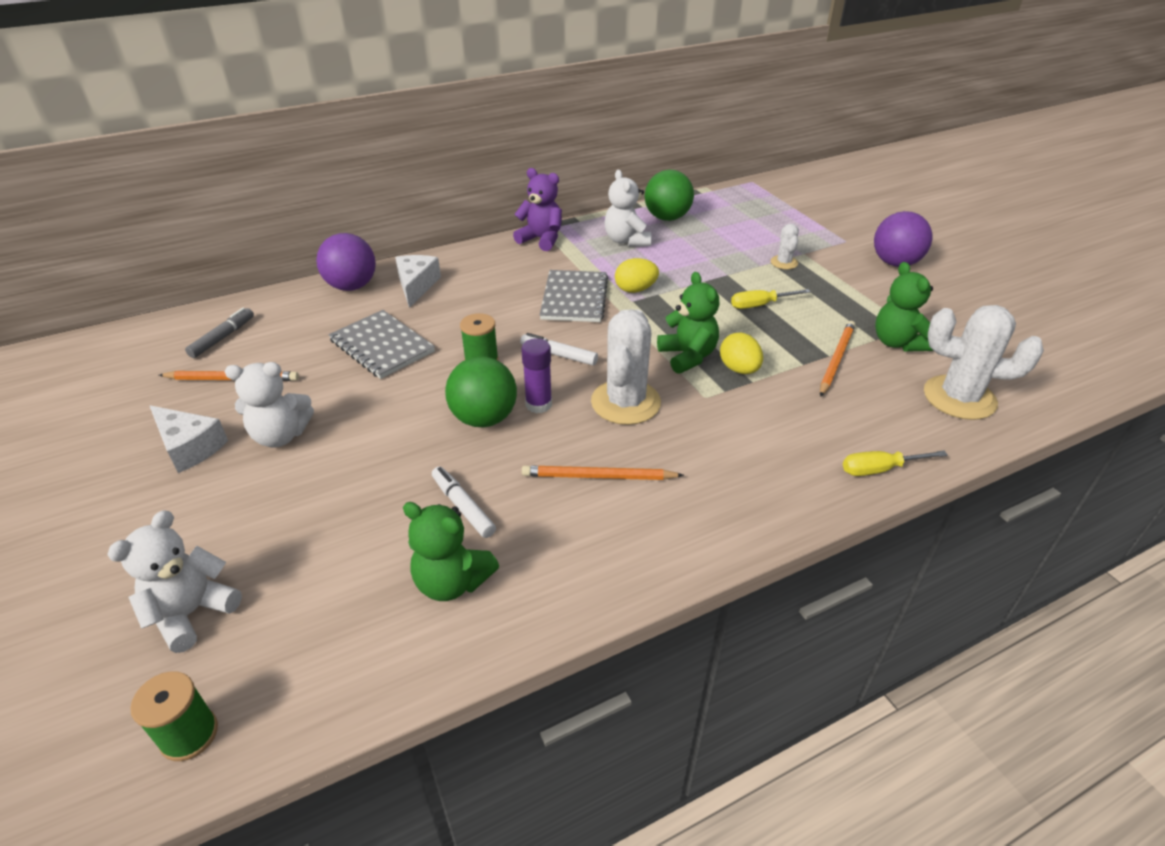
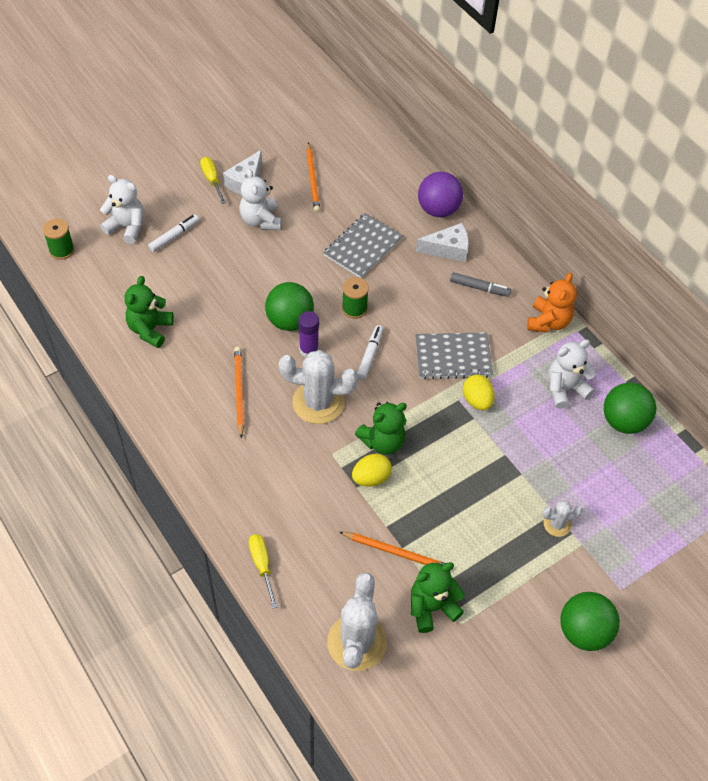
camera: 80 degrees right, 15 degrees up
(223, 338) = (357, 159): grey marker -> grey marker (479, 288)
(463, 506) = (207, 324): white marker -> white marker (174, 236)
(541, 239) = (548, 322): purple teddy bear -> orange teddy bear
(759, 305) = (472, 498): yellow screwdriver -> yellow screwdriver (212, 180)
(895, 263) = (583, 631): purple ball -> green ball

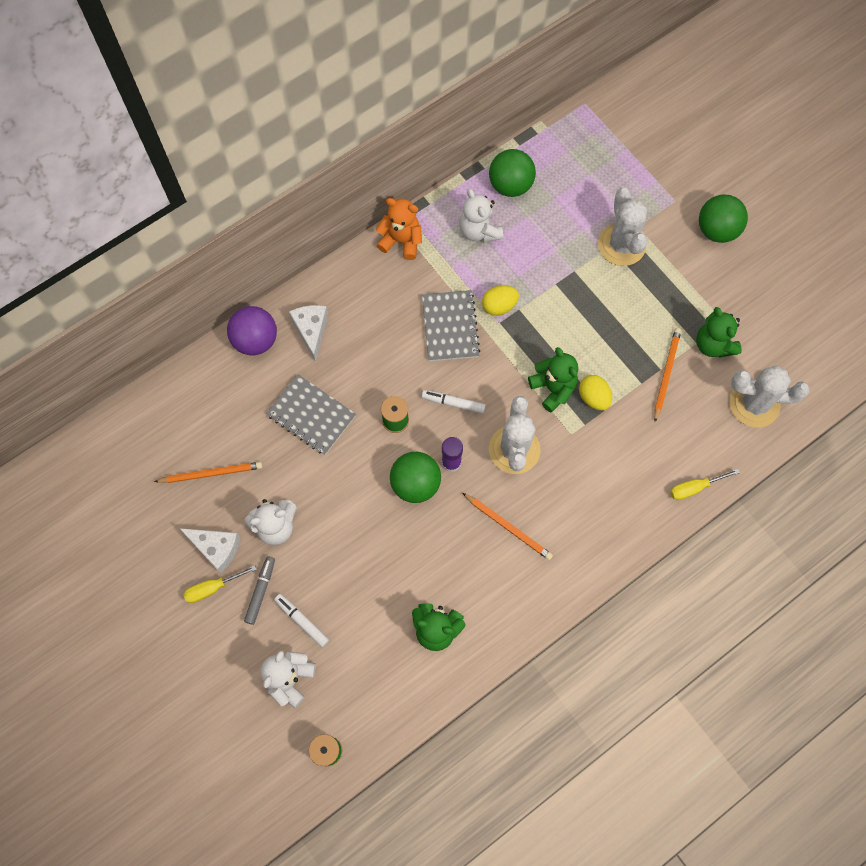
camera: 90 degrees left, 15 degrees up
(239, 391) = (508, 527): orange pencil -> orange pencil turned 135 degrees counterclockwise
(479, 288) = (362, 301): grey marker -> grey marker (261, 591)
(557, 524) = (621, 245): white cactus -> white cactus, size x2.00

